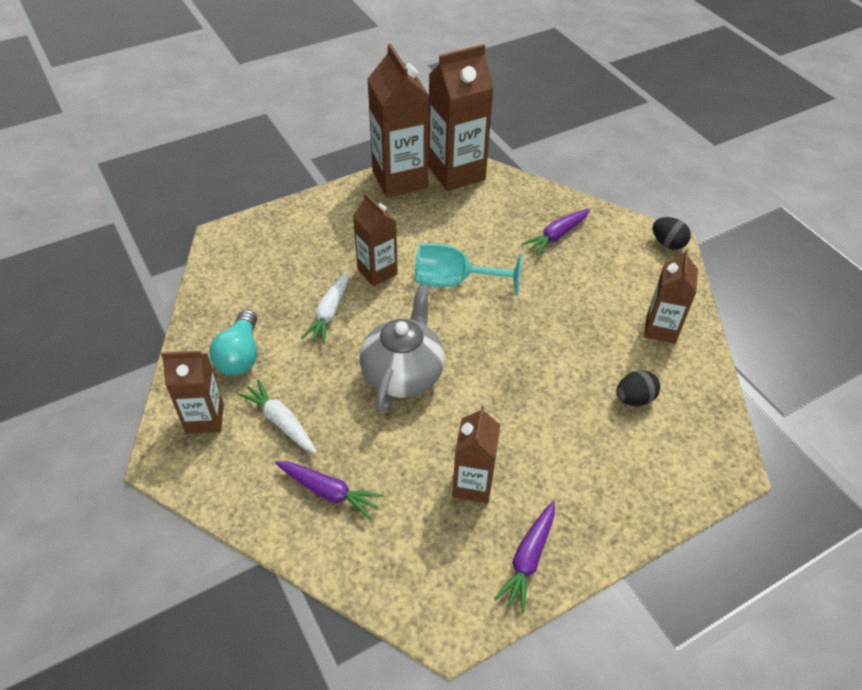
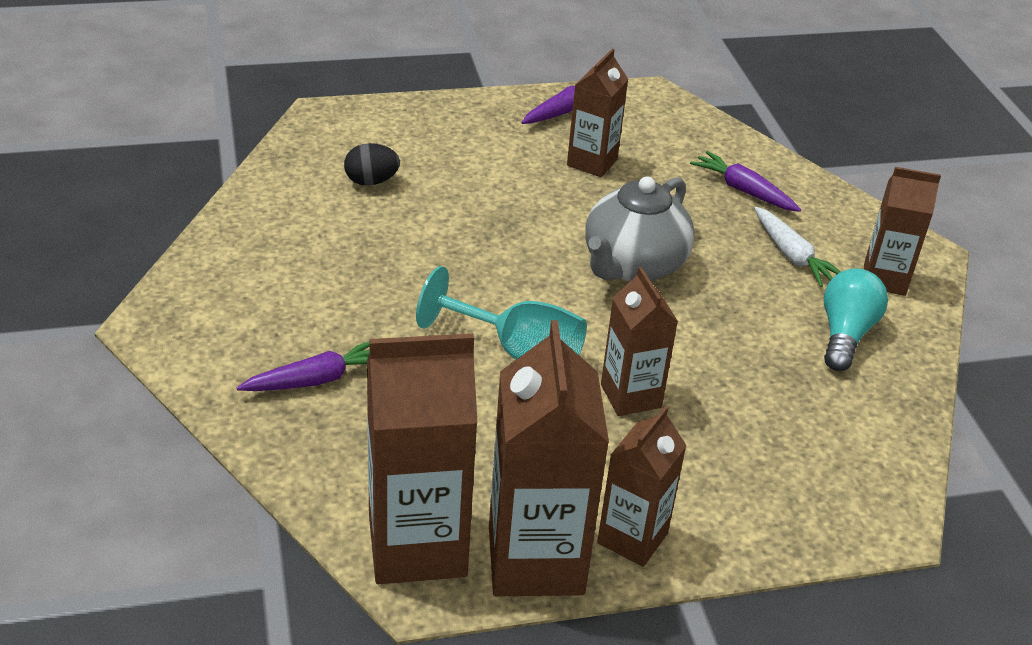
camera: 165 degrees left, 10 degrees down
(329, 313) = (716, 356): white carrot -> none
(660, 329) = (276, 231): brown carton -> brown carton (632, 538)
(667, 243) = (155, 325): black egg -> none

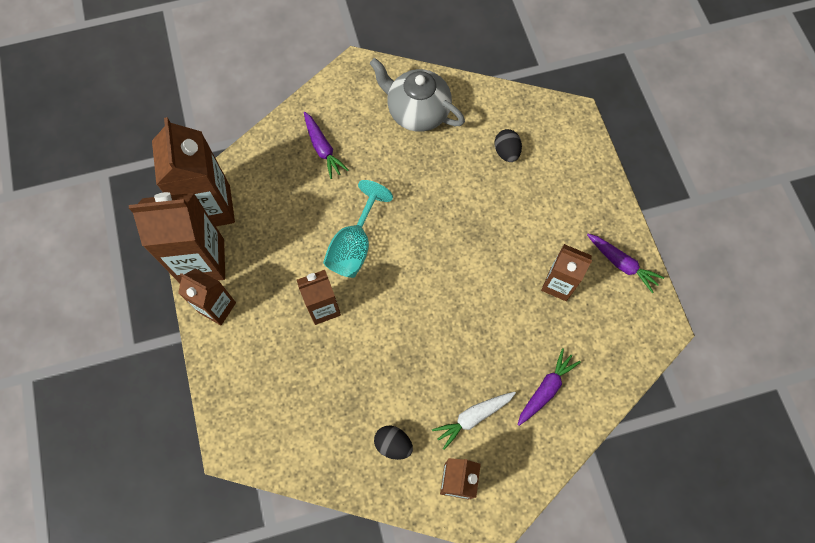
camera: 90 degrees right, 30 degrees up
(633, 265) = (445, 310): grey teapot -> grey teapot (417, 112)
(845, 334) = (393, 444): turquoise light bulb -> black egg

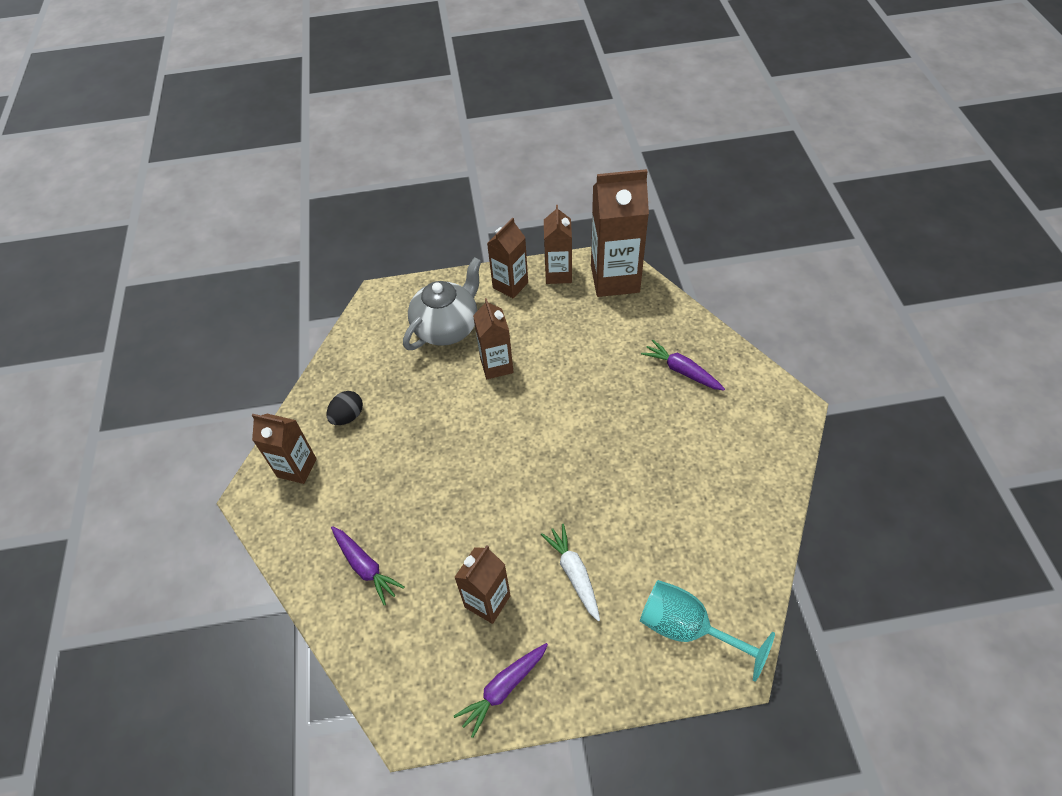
camera: 100 degrees right, 15 degrees down
(202, 261) = (558, 274): brown carton -> brown carton, size x0.60
(323, 148) = (681, 371): purple carrot -> purple carrot turned 60 degrees clockwise
(354, 246) = (561, 394): turquoise goblet -> turquoise goblet (687, 628)
(417, 112) = (734, 467): grey teapot -> grey teapot (447, 327)
(473, 417) = (354, 489): white carrot -> white carrot (574, 573)
(506, 152) = (676, 565): black egg -> none

